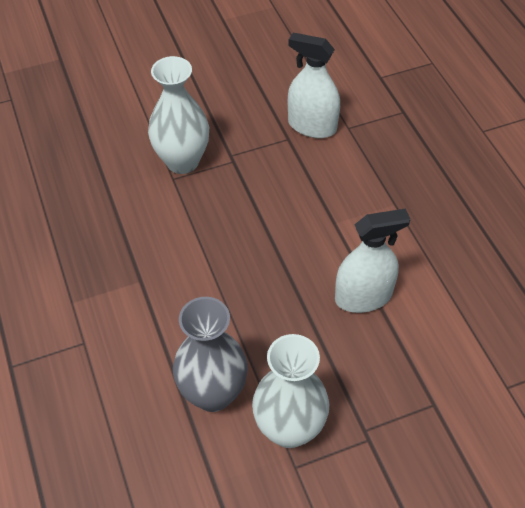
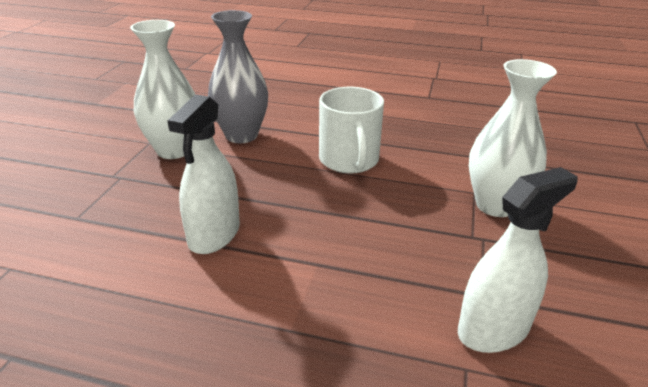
camera: 125 degrees right, 20 degrees down
(188, 277) = (349, 160): none -> white mug

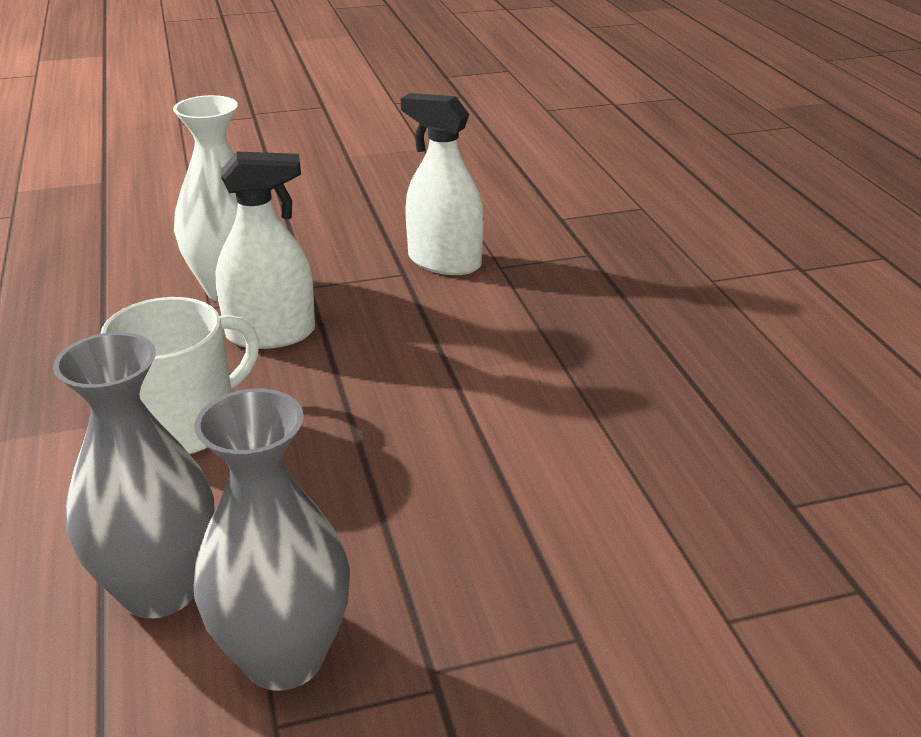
camera: 120 degrees left, 0 degrees up
(174, 150) = (284, 657): white vase -> grey vase
(214, 235) = (476, 467): white spray bottle -> white spray bottle (271, 334)

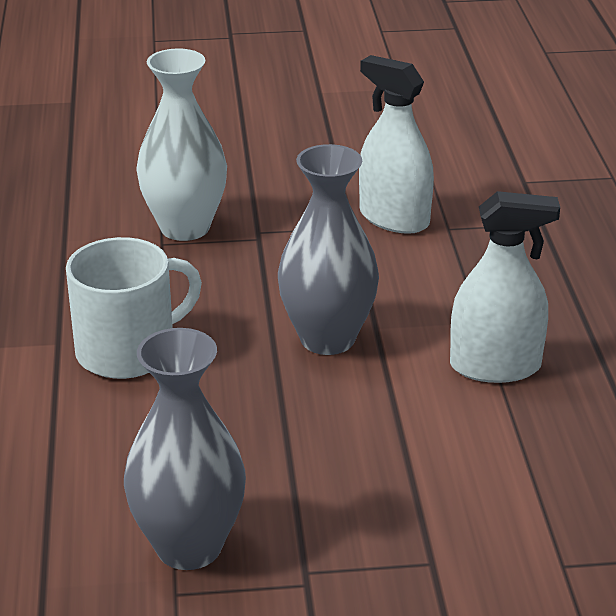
camera: 10 degrees right, 0 degrees up
(159, 589) = (95, 484): grey vase -> grey vase (327, 338)
(271, 334) = (215, 275): white spray bottle -> white spray bottle (495, 366)

